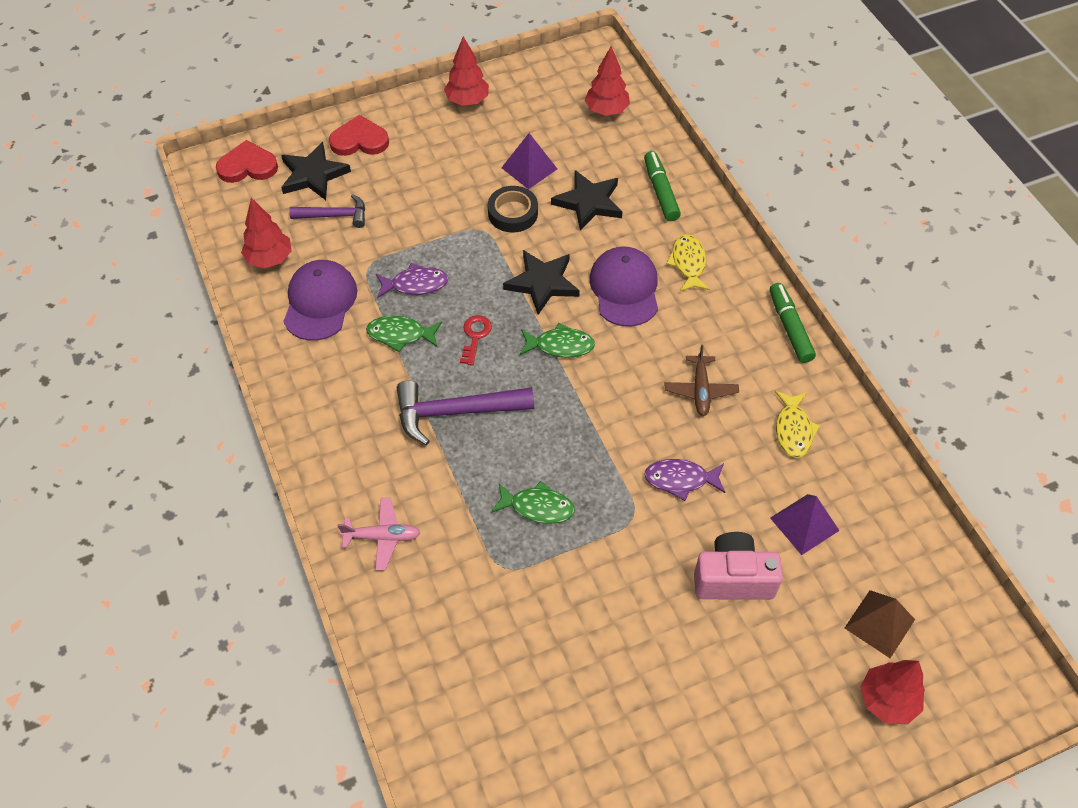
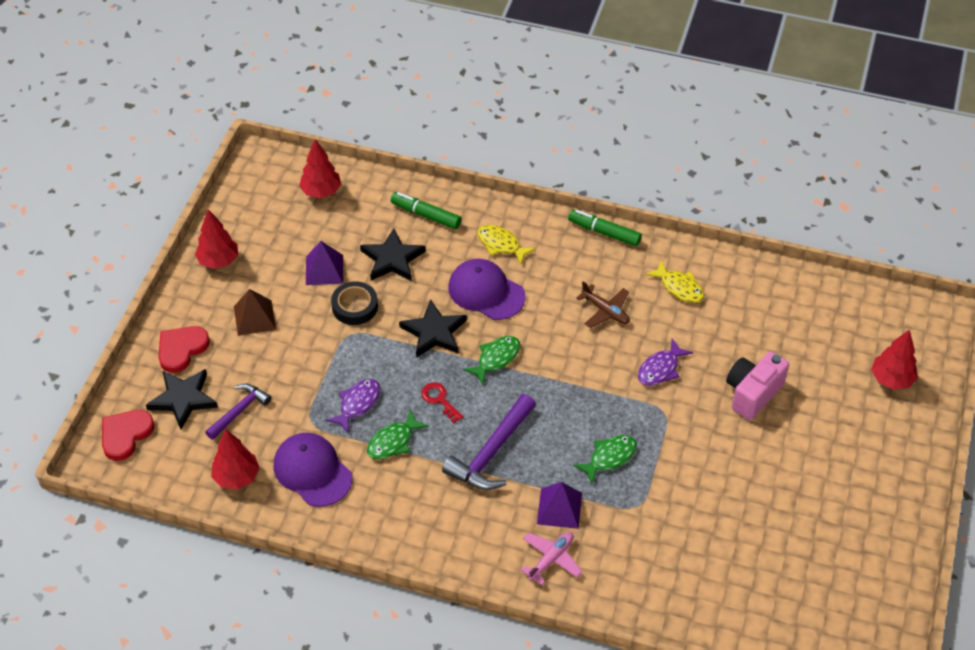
camera: 50 degrees left, 5 degrees down
(804, 524) = (748, 331): purple pyramid -> purple pyramid (559, 508)
(879, 623) = (842, 346): brown pyramid -> brown pyramid (254, 318)

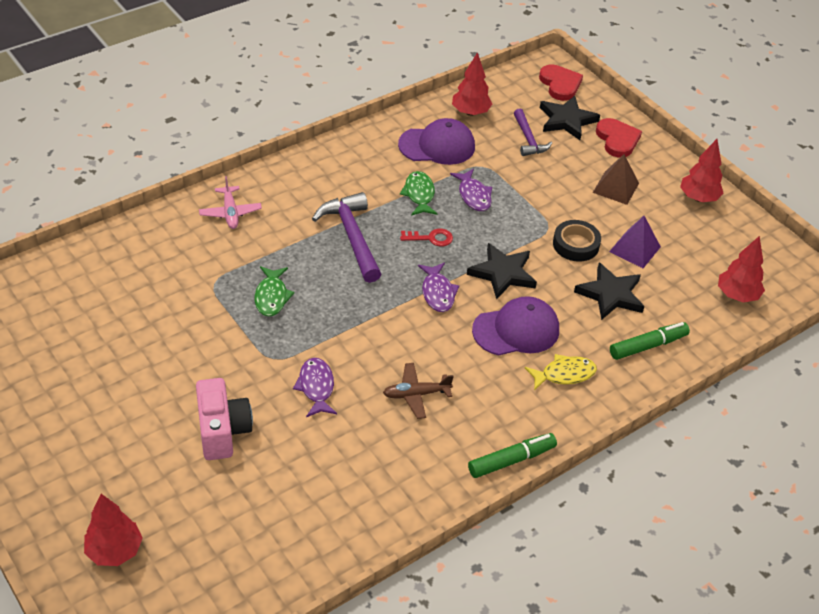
camera: 125 degrees right, 5 degrees down
(496, 358) = (437, 293): green fish -> purple fish
(559, 508) = (264, 242): purple pyramid -> none
(679, 287) = (389, 468): yellow fish -> none

